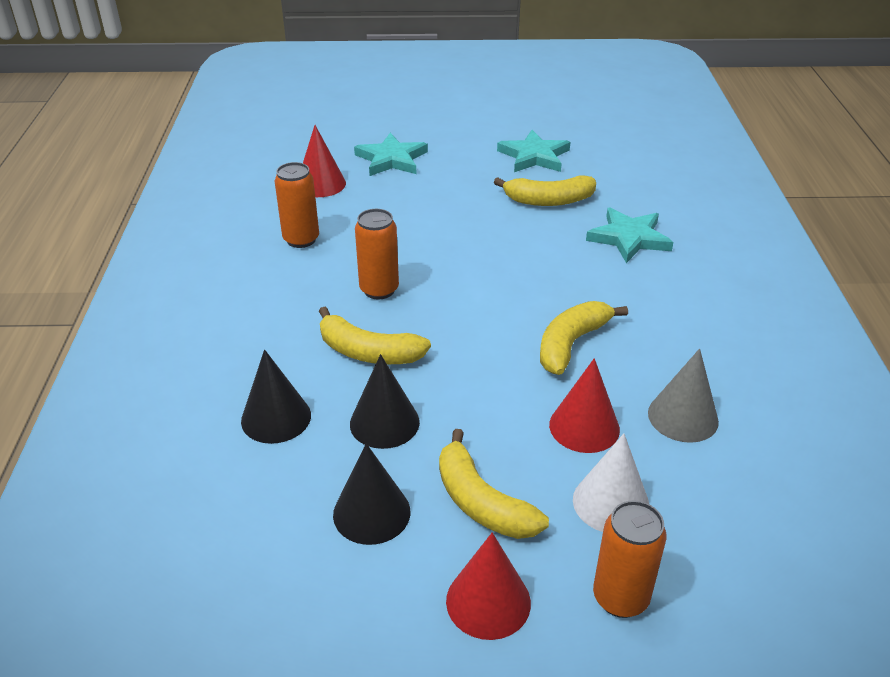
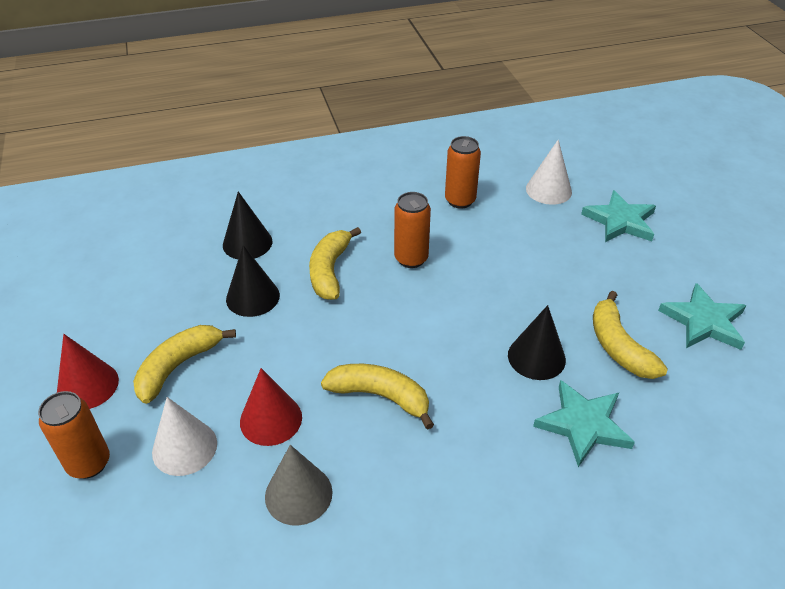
camera: 75 degrees right, 5 degrees up
(321, 184) = (548, 190): red cone -> white cone
(371, 513) = (164, 310): black cone -> black cone (536, 357)

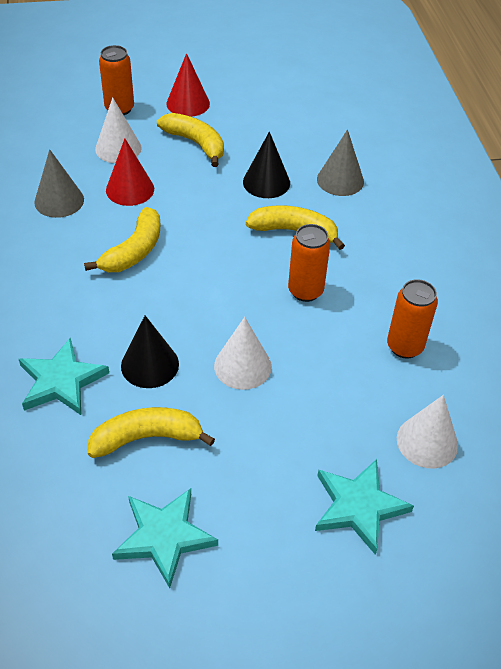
camera: 95 degrees right, 5 degrees up
(247, 243) = (340, 180): black cone -> grey cone
(514, 292) = (242, 366): none -> white cone

